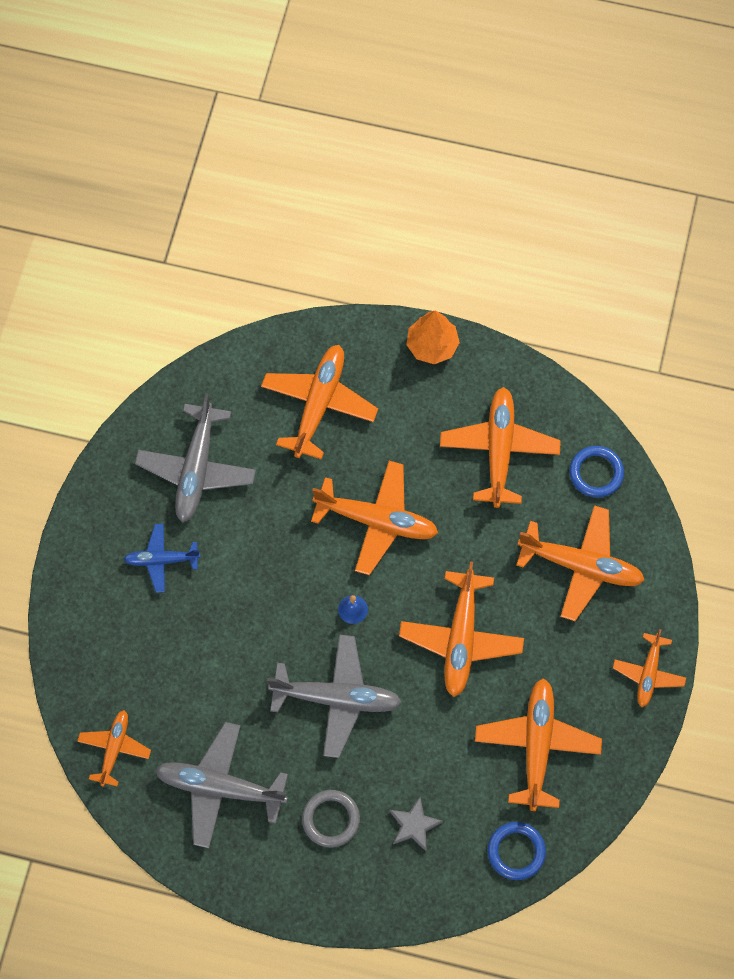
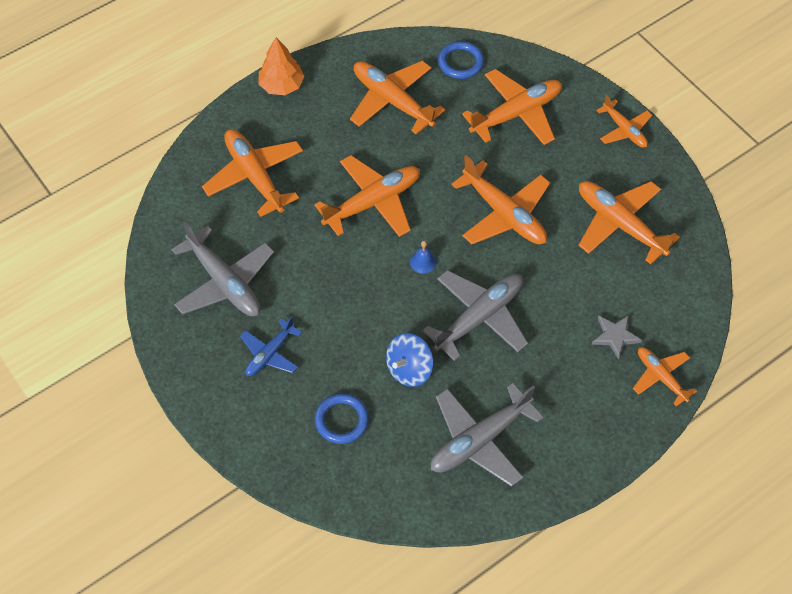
camera: 50 degrees left, 10 degrees down
(114, 748) = (385, 491): orange plane -> orange plane (661, 377)
(239, 680) = (409, 369): none -> blue spinning top
(331, 819) = (566, 385): grey ring -> none
(516, 851) = (686, 289): blue ring -> blue ring (342, 420)

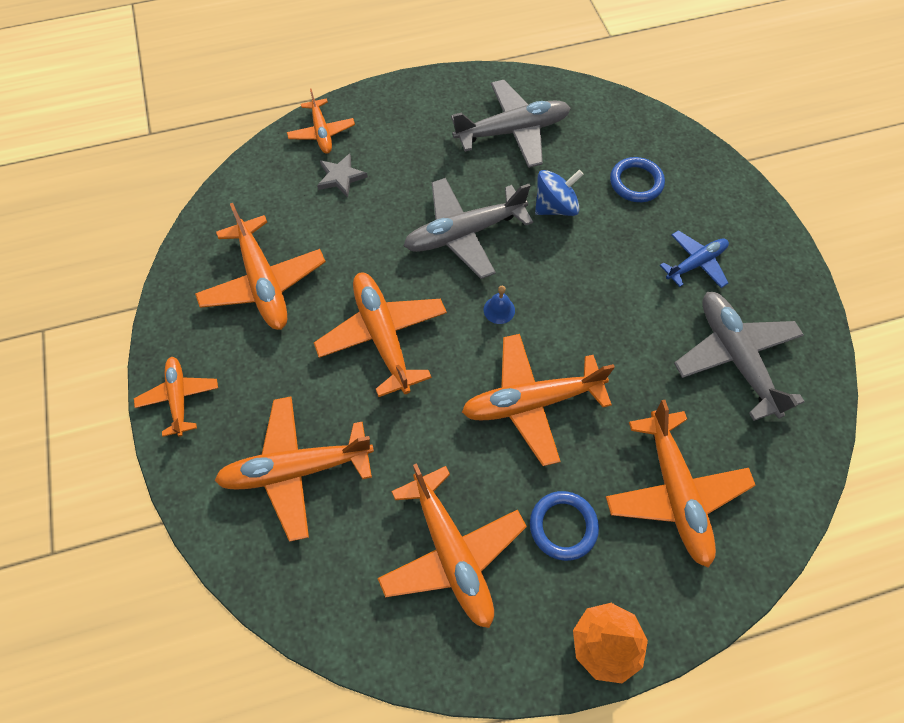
camera: 160 degrees left, 5 degrees up
(460, 62) = (327, 588): blue ring -> blue ring (563, 526)

